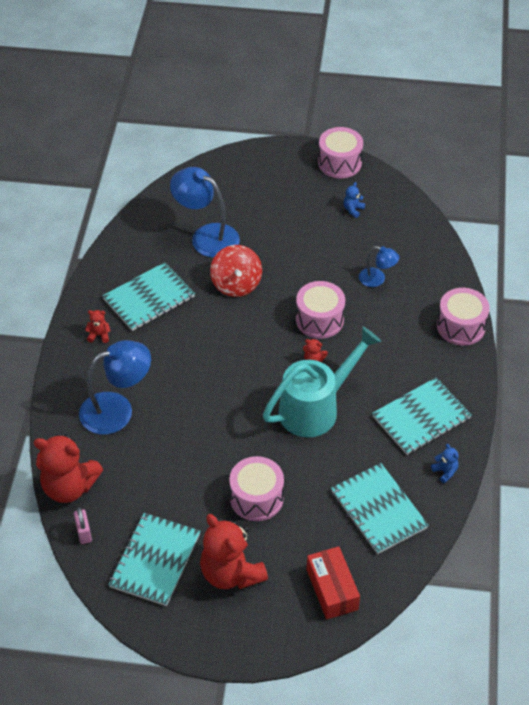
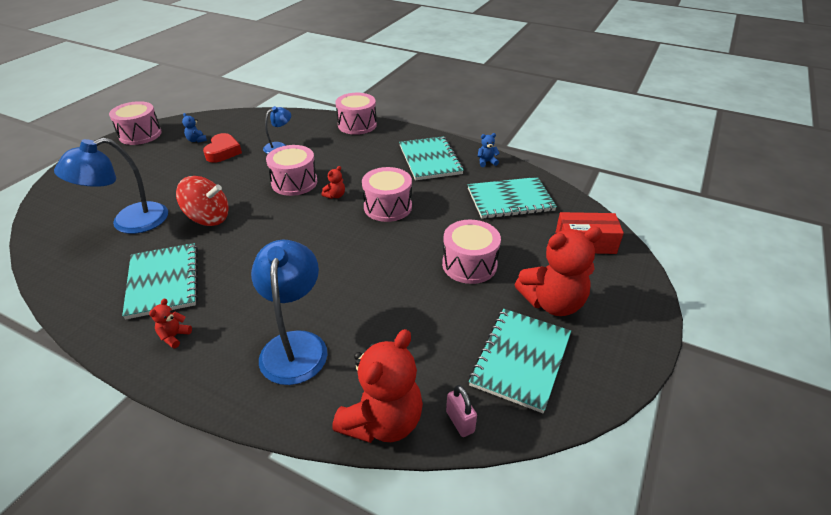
camera: 70 degrees left, 10 degrees down
(84, 533) = (460, 422): pink padlock -> pink padlock turned 60 degrees clockwise
(155, 560) = (521, 360): turquoise notebook -> turquoise notebook turned 75 degrees clockwise
(315, 408) = (387, 207): turquoise watering can -> pink drum
(343, 240) = (223, 152): none -> red heart

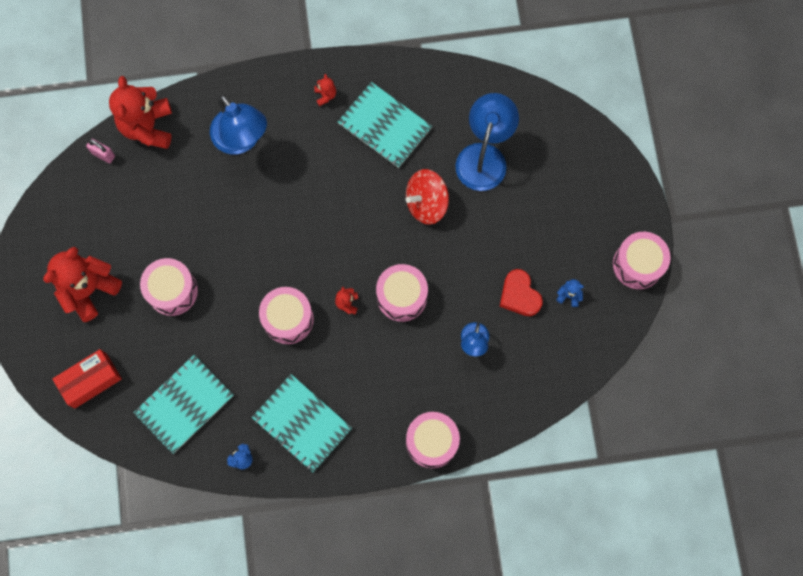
camera: 145 degrees right, 35 degrees up
(521, 360) = (88, 222): turquoise notebook -> none

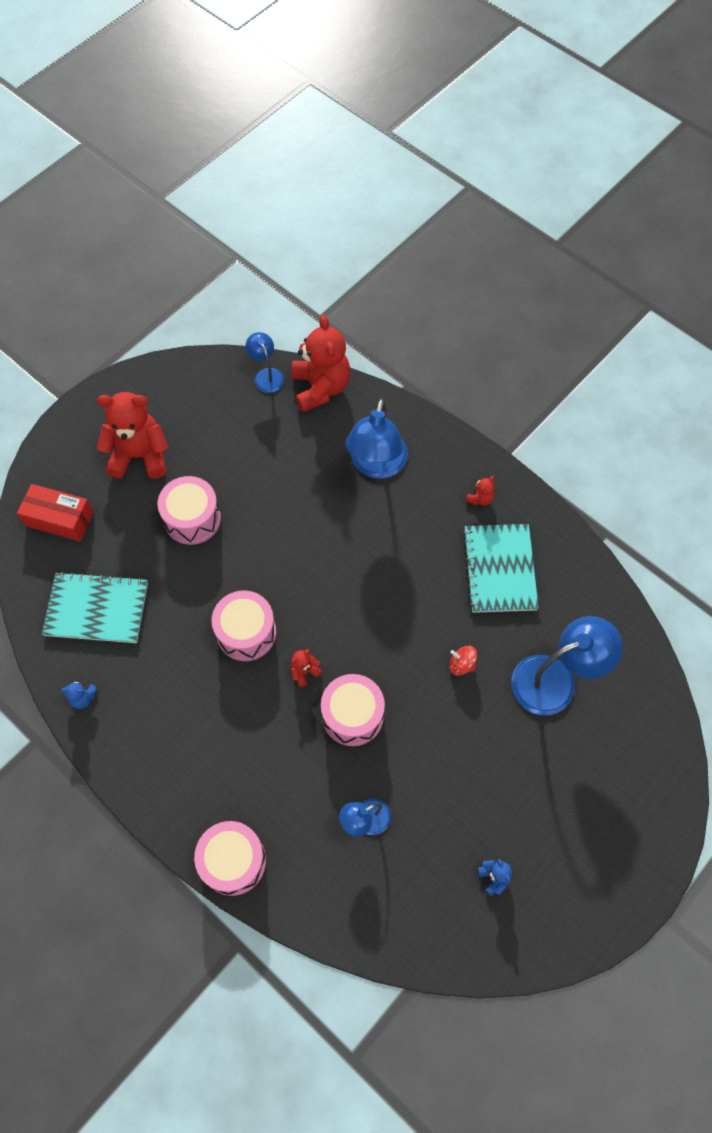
camera: 50 degrees right, 10 degrees down
(103, 155) = (266, 375): pink padlock -> blue lamp
(148, 127) = (320, 387): red teddy bear -> red teddy bear turned 120 degrees clockwise
(302, 423) = (157, 724): turquoise notebook -> none
(426, 203) = (462, 664): red spinning top -> red spinning top, size x0.51
(519, 295) = (450, 827): red heart -> none
(637, 265) = (588, 923): pink drum -> none

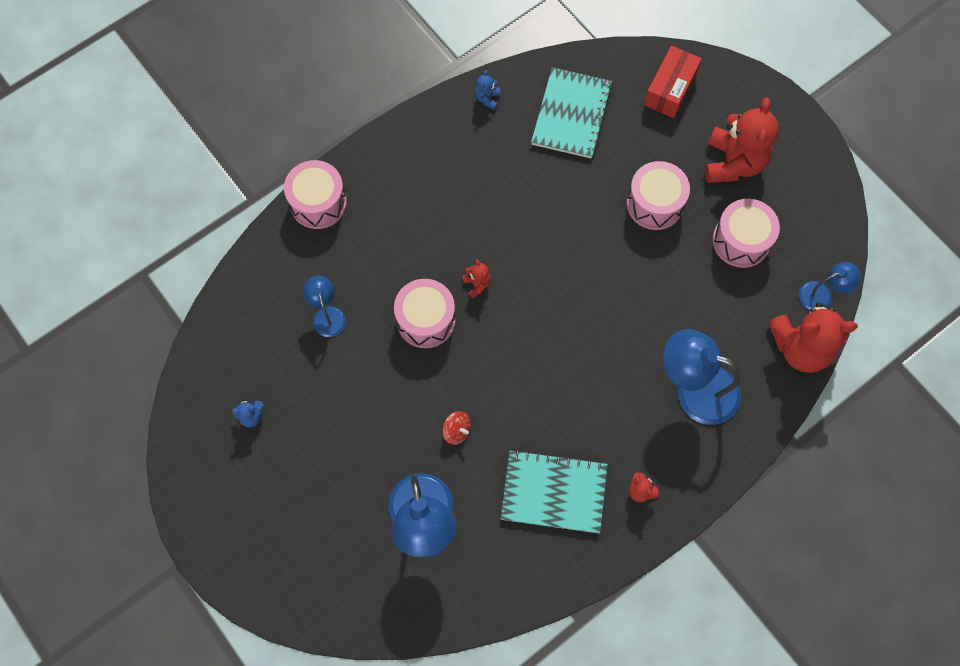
camera: 100 degrees right, 5 degrees up
(246, 632) = (525, 238): pink drum -> pink drum (741, 241)
(462, 664) = (456, 431): red spinning top -> red spinning top turned 90 degrees clockwise

